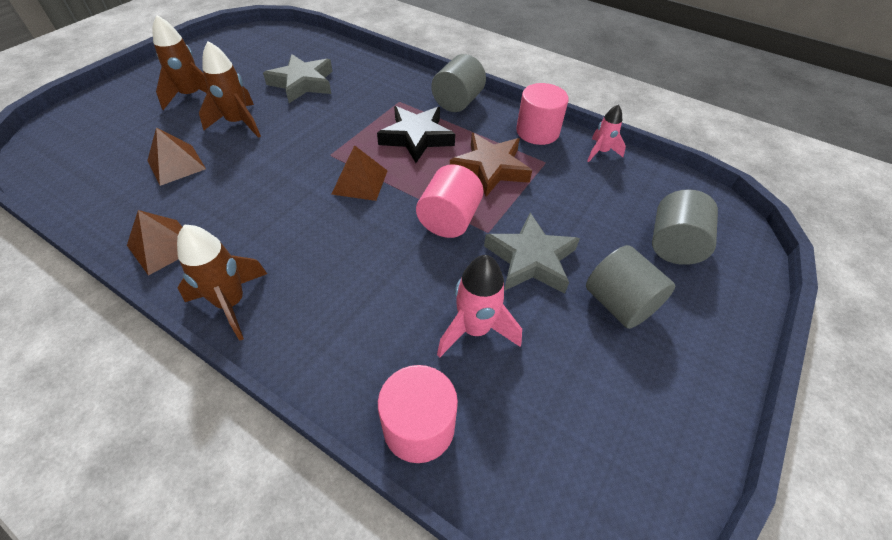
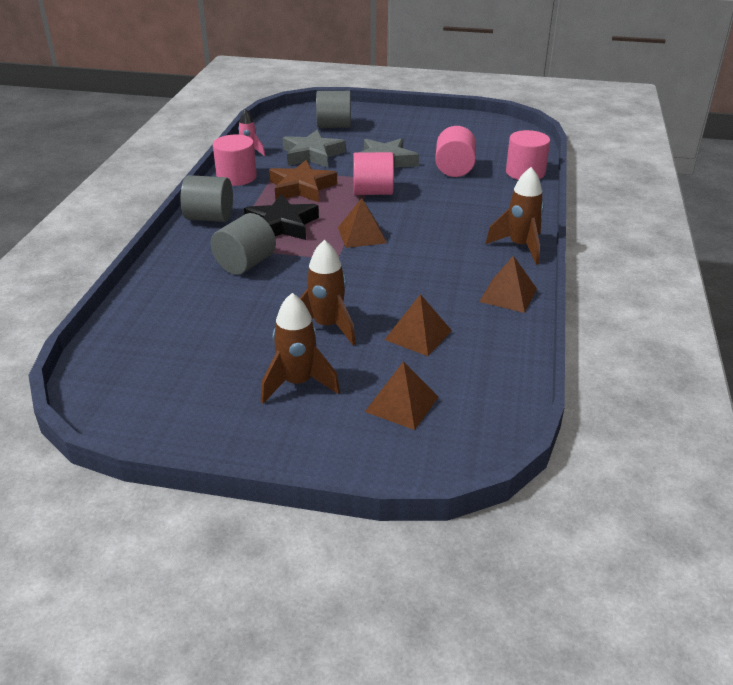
camera: 110 degrees left, 15 degrees down
(118, 131) = (402, 404): none -> brown pyramid
(302, 83) = (223, 314): grey star -> grey star (312, 155)
(475, 329) = (454, 169): pink rocket -> pink cylinder
(619, 303) = (396, 136): grey cylinder -> grey cylinder (245, 264)

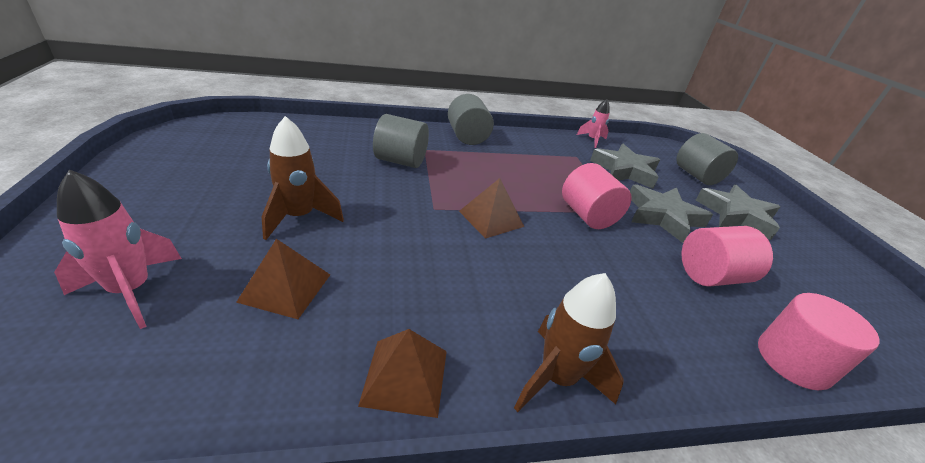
camera: 65 degrees right, 0 degrees up
(236, 177) = (544, 140): pink cylinder -> none
(282, 225) = (479, 170): black star -> none
(298, 383) = (194, 212): brown rocket -> none
(301, 187) = (556, 172): brown star -> none
(393, 133) = (736, 215): none -> grey star
(402, 404) = (131, 291): brown pyramid -> pink rocket

